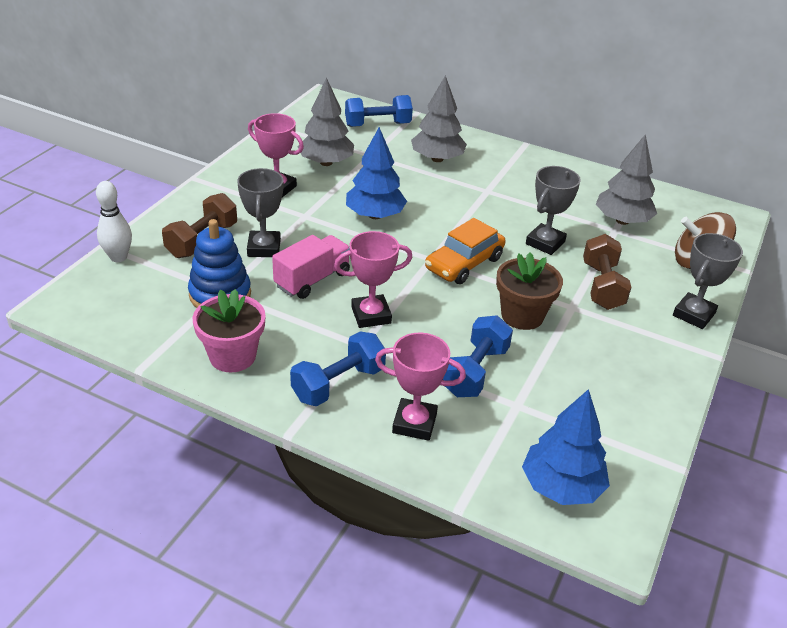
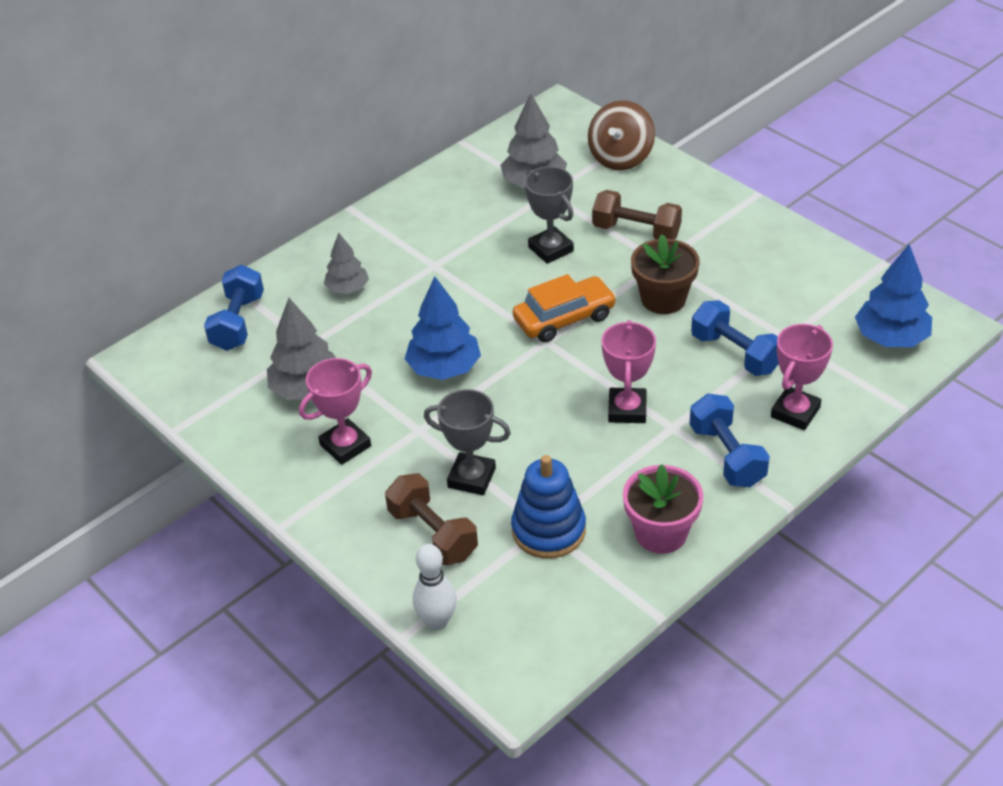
camera: 65 degrees left, 5 degrees up
(312, 280) = (549, 445): pink truck -> none
(437, 159) = (347, 289): grey tree -> grey tree, size x0.63
(464, 263) = (564, 318): orange car -> orange car turned 90 degrees counterclockwise
(693, 314) = (697, 188): grey trophy -> none

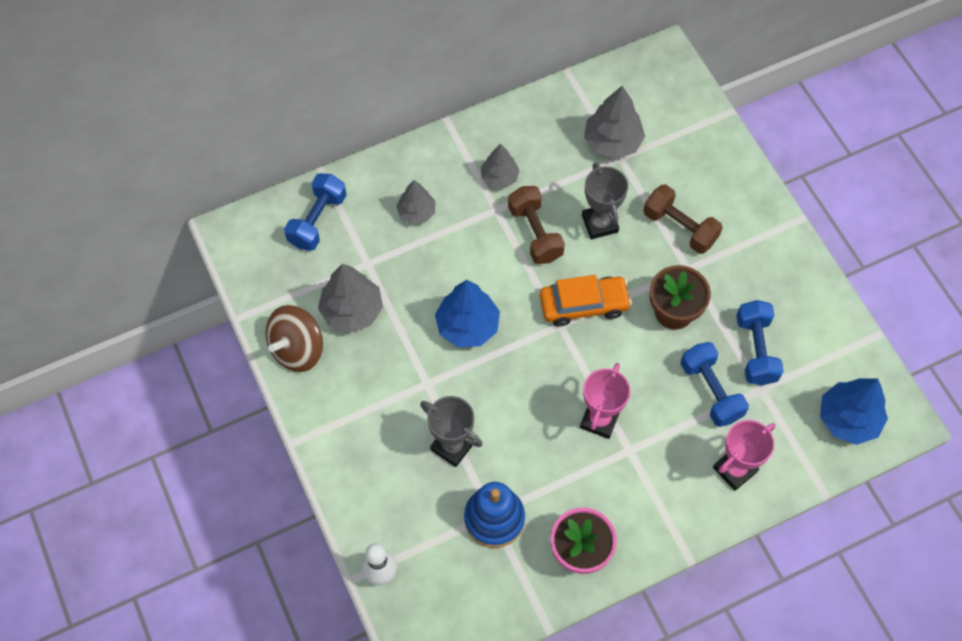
camera: 15 degrees right, 20 degrees up
(345, 445) = (364, 379): pink trophy -> none
(426, 239) = (499, 177): none -> grey tree
(433, 534) = (404, 491): brown dumbbell -> brown dumbbell (535, 233)
(621, 157) = (699, 135): brown spinning top -> brown spinning top (297, 349)
(727, 455) = (661, 494): blue dumbbell -> blue dumbbell (756, 350)

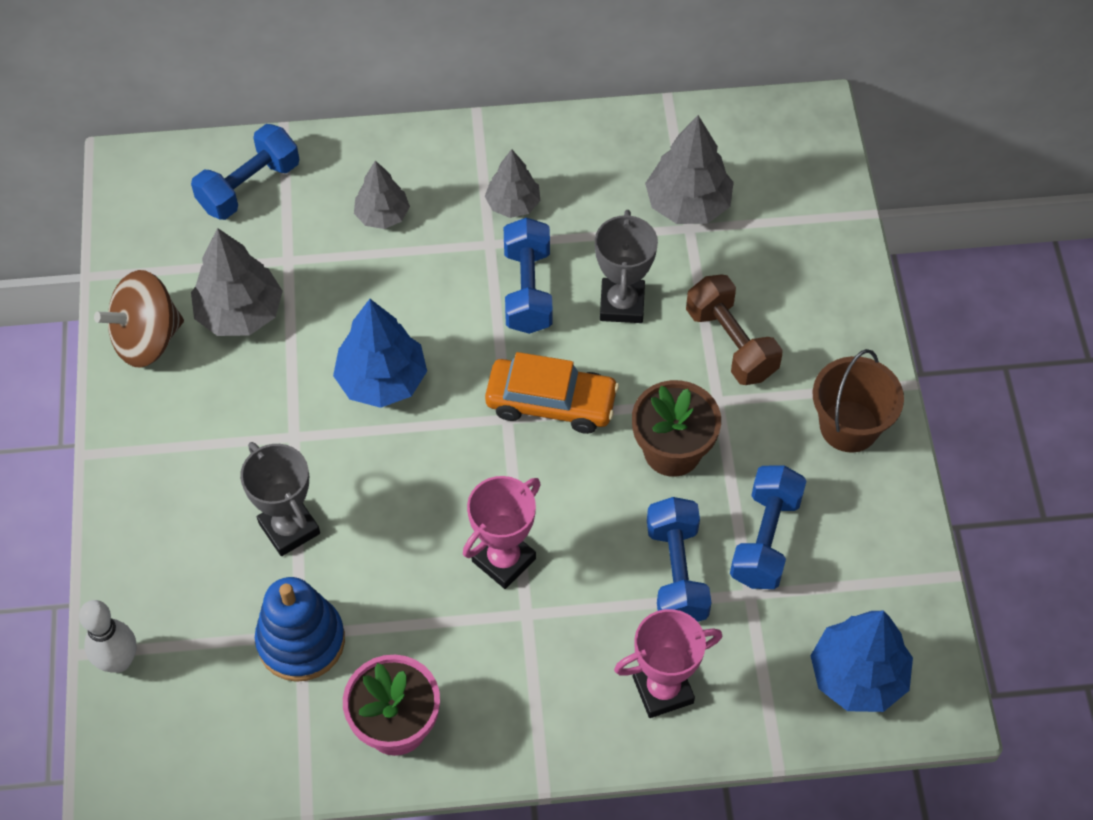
camera: 20 degrees right, 5 degrees down
(535, 233) = (528, 290): brown dumbbell -> blue dumbbell
(775, 259) = (849, 426): none -> brown bucket

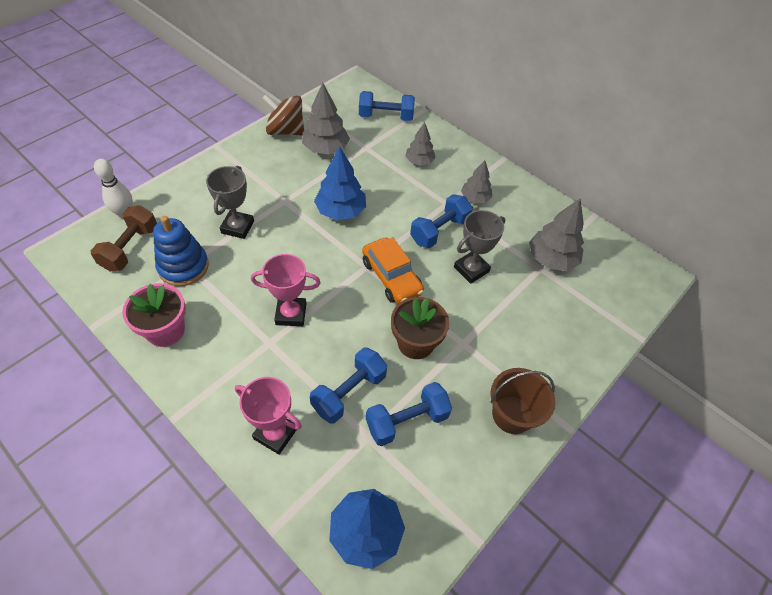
camera: 45 degrees right, 5 degrees down
(731, 343) = (500, 327): brown dumbbell -> brown dumbbell (130, 248)

